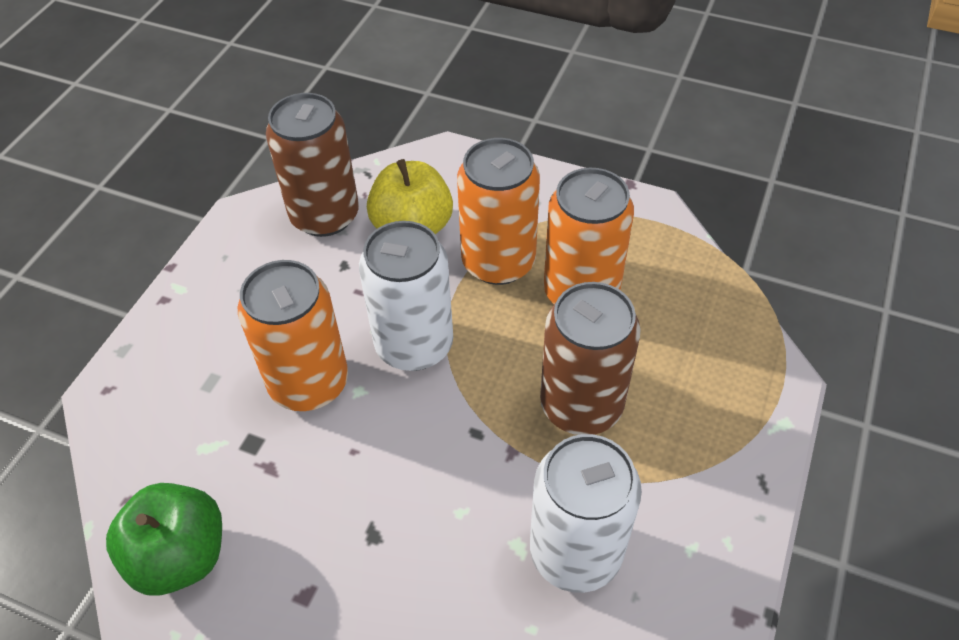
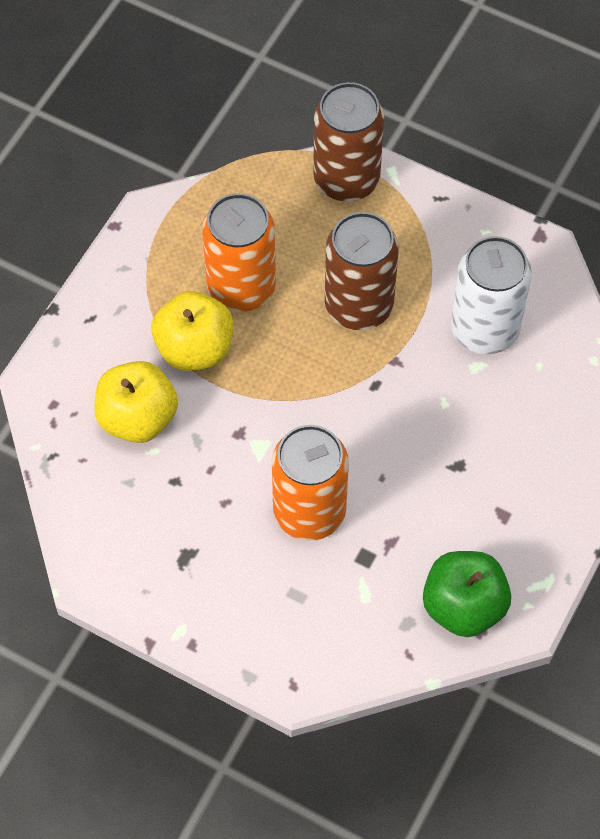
camera: 85 degrees left, 10 degrees up
(325, 216) = (106, 497): brown can -> brown can (346, 179)
(414, 345) = (279, 425): white can -> none
(498, 262) = (195, 348): orange can -> yellow apple

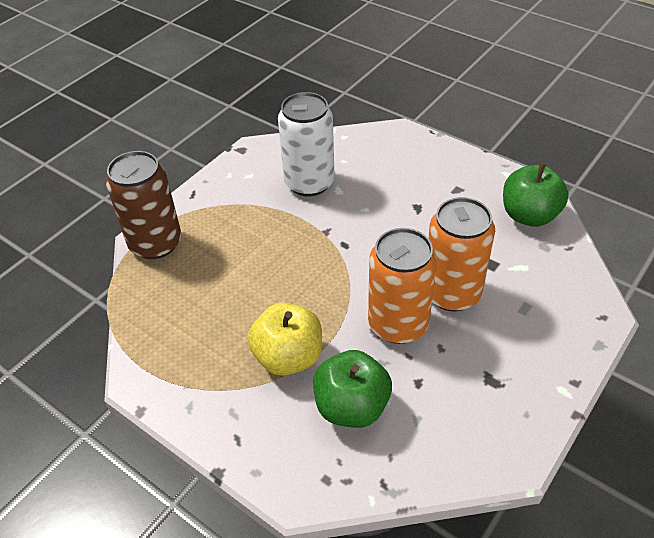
camera: 80 degrees left, 15 degrees down
(137, 418) = (351, 406): yellow apple -> green apple
(241, 287) = (236, 319): orange can -> orange can (398, 324)
(359, 305) = (273, 247): brown can -> none

